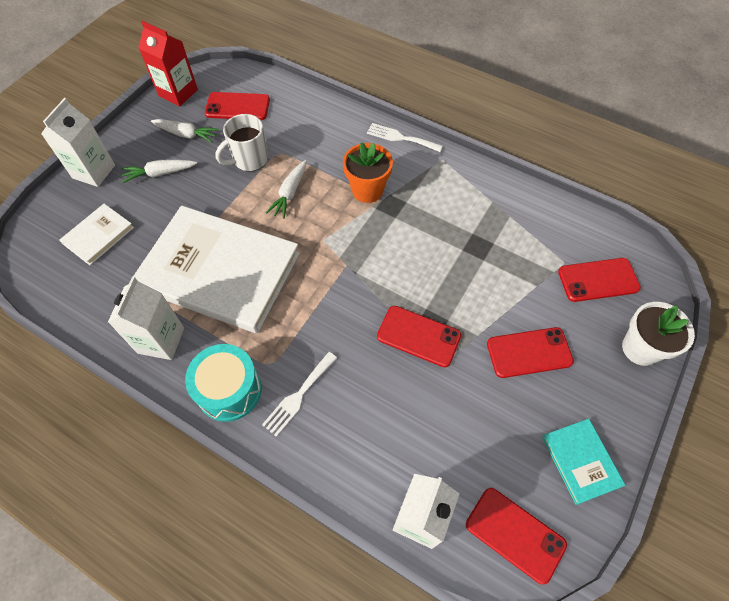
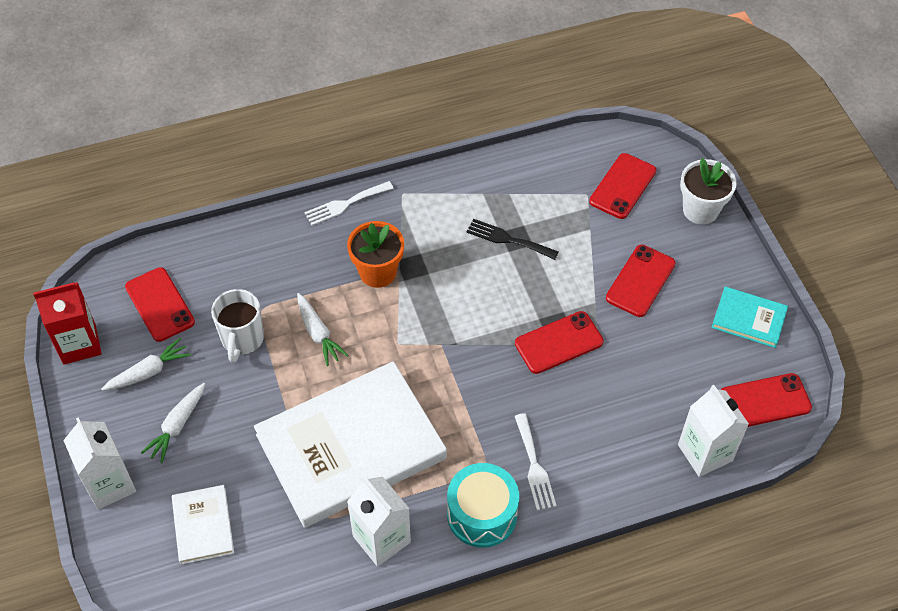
camera: 50 degrees left, 5 degrees down
(237, 106) = (159, 305): red phone -> red phone turned 75 degrees counterclockwise
(471, 242) = (508, 239): none -> black fork

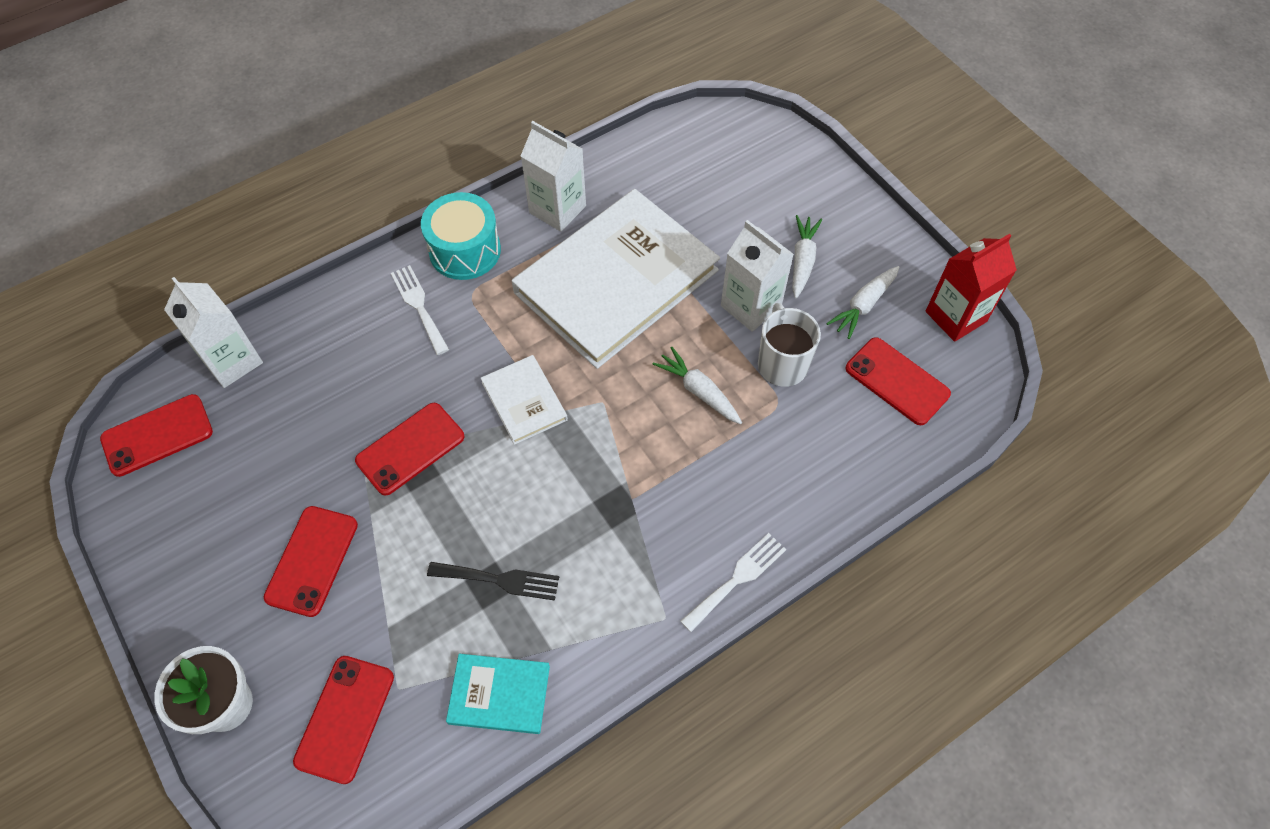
camera: 165 degrees right, 5 degrees up
(110, 484) = (836, 197): white carton -> white carton (750, 306)
(203, 526) = (730, 184): white book -> white book (524, 401)
(377, 272) = (657, 487): orange flower pot -> none
(749, 319) = (167, 540): turquoise book -> turquoise book (499, 694)

